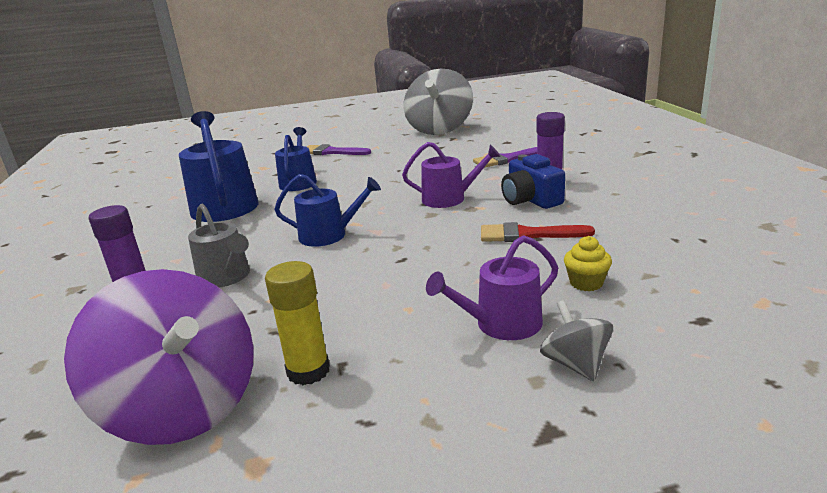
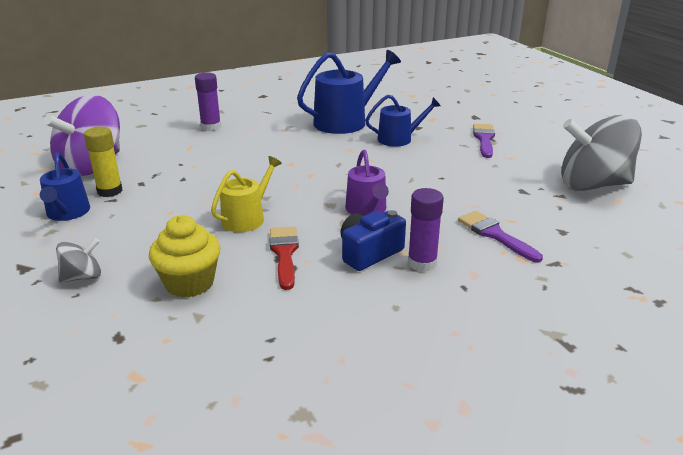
camera: 75 degrees right, 5 degrees up
(226, 277) = (225, 147): grey watering can -> none
(329, 235) = (288, 169): blue watering can -> blue watering can (67, 213)
(444, 256) = (247, 218): none -> yellow watering can
(501, 324) = (139, 248): purple watering can -> none
(586, 283) = (189, 283): yellow cupcake -> yellow cupcake, size x1.78

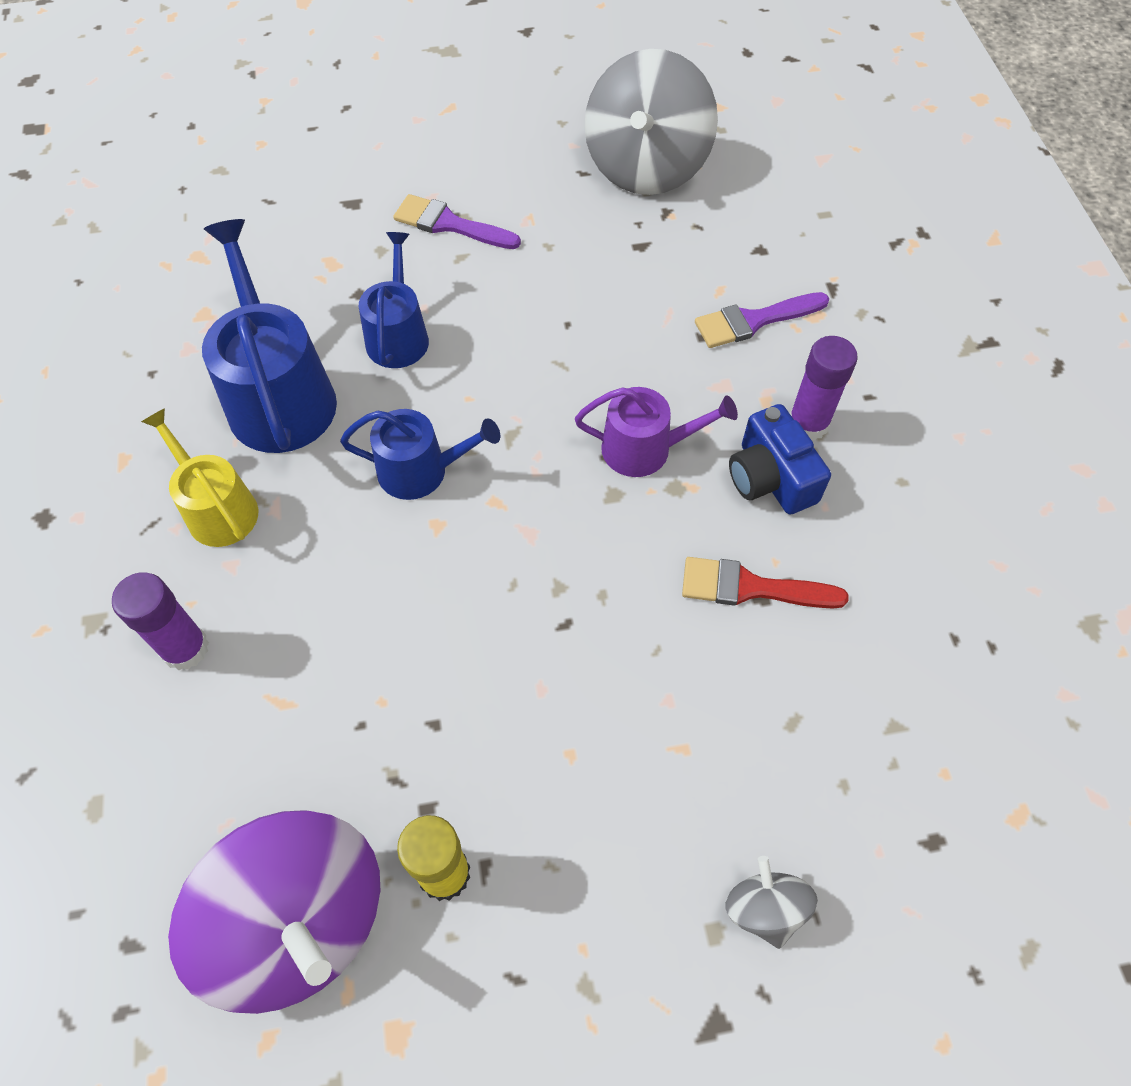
camera: 75 degrees left, 30 degrees up
(67, 213) = (519, 959): blue watering can -> blue watering can (421, 471)
(189, 283) = (810, 733): yellow cupcake -> none
(247, 218) = (626, 626): yellow watering can -> yellow watering can (217, 508)

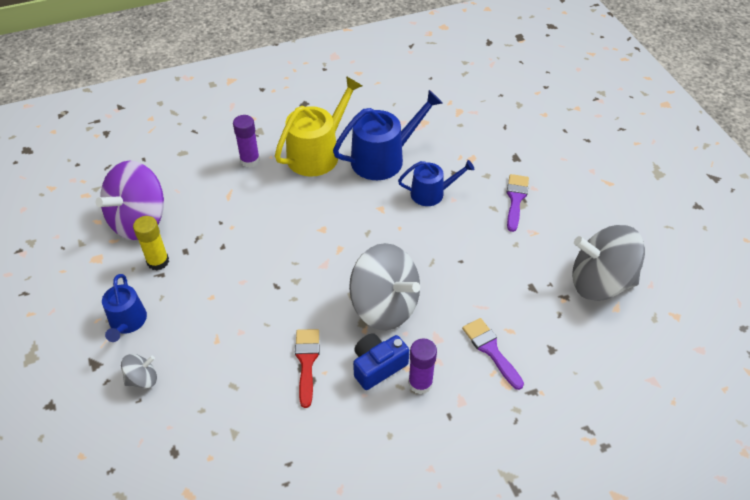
camera: 80 degrees right, 10 degrees down
(217, 508) = (318, 153): yellow watering can -> yellow watering can, size x1.64
(421, 471) = (351, 217): blue watering can -> blue watering can (127, 322)
(645, 449) = (384, 306): purple watering can -> grey spinning top

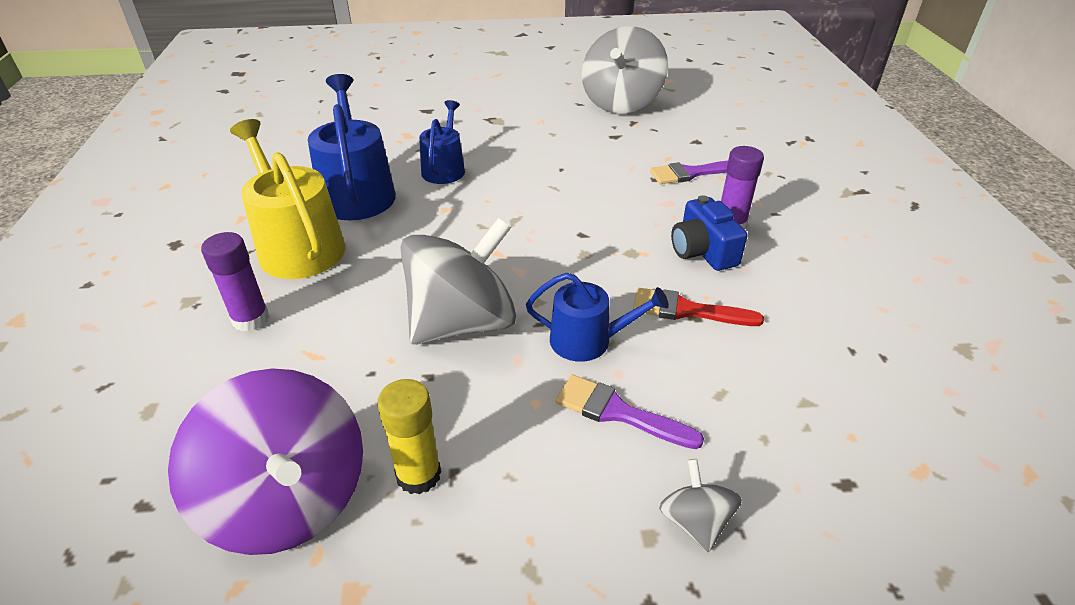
camera: 75 degrees left, 10 degrees down
(127, 322) = (554, 540): blue watering can -> blue watering can (588, 341)
(384, 306) = (610, 231): grey spinning top -> grey spinning top (462, 323)
(515, 199) = (488, 121): purple brush -> purple brush (618, 412)

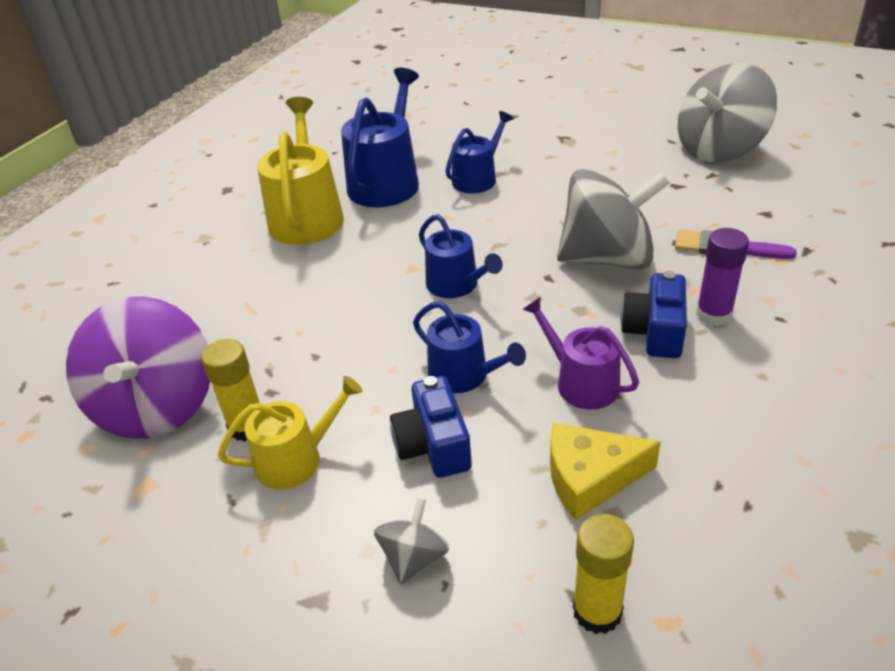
camera: 35 degrees right, 0 degrees up
(251, 319) = (231, 265): purple glue stick -> none
(462, 323) = (375, 322): grey spinning top -> grey spinning top (607, 258)
(501, 484) = (296, 459): none -> yellow watering can
(509, 265) = (456, 285): none -> blue watering can
(618, 412) = (433, 445): purple brush -> blue camera
(686, 310) = (581, 382): red brush -> purple watering can
(764, 384) = (590, 478): none -> yellow cheese
(869, 489) = (597, 611): none -> yellow glue stick

